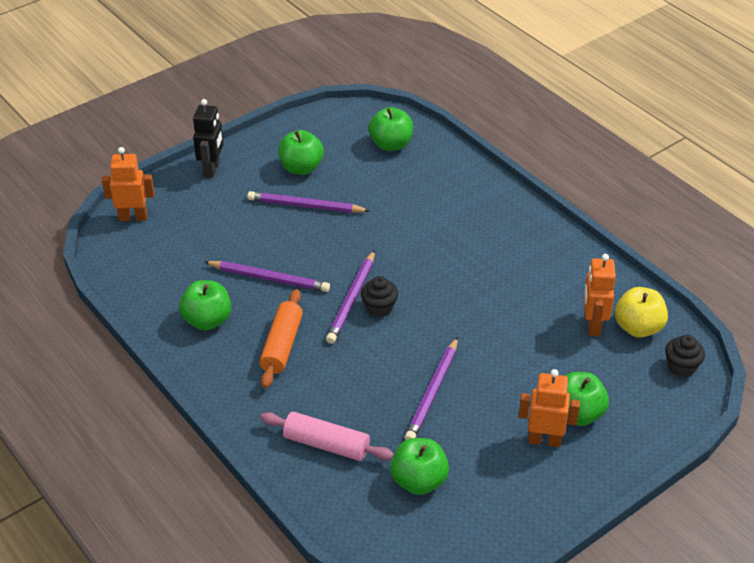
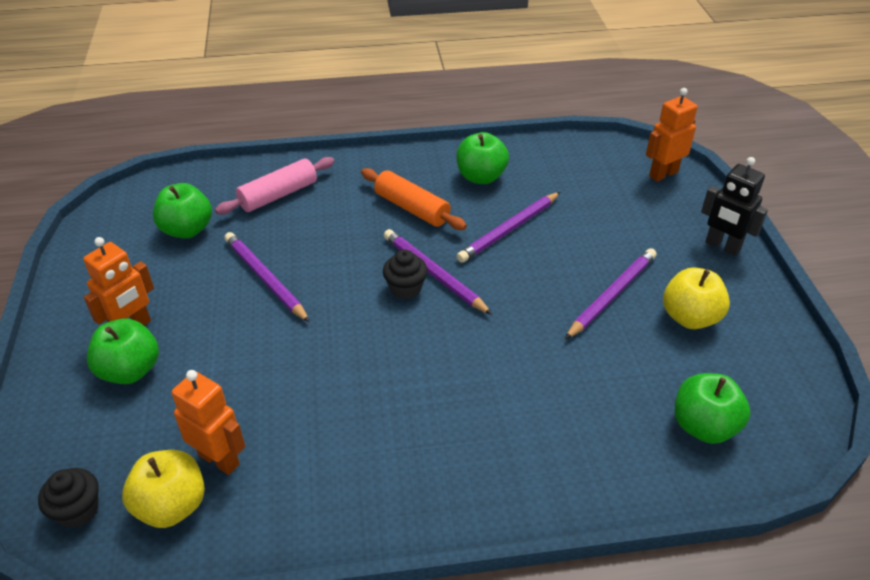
camera: 120 degrees right, 0 degrees up
(133, 217) = (663, 174): orange robot -> orange robot turned 150 degrees counterclockwise
(301, 168) = (690, 317): green apple -> yellow apple

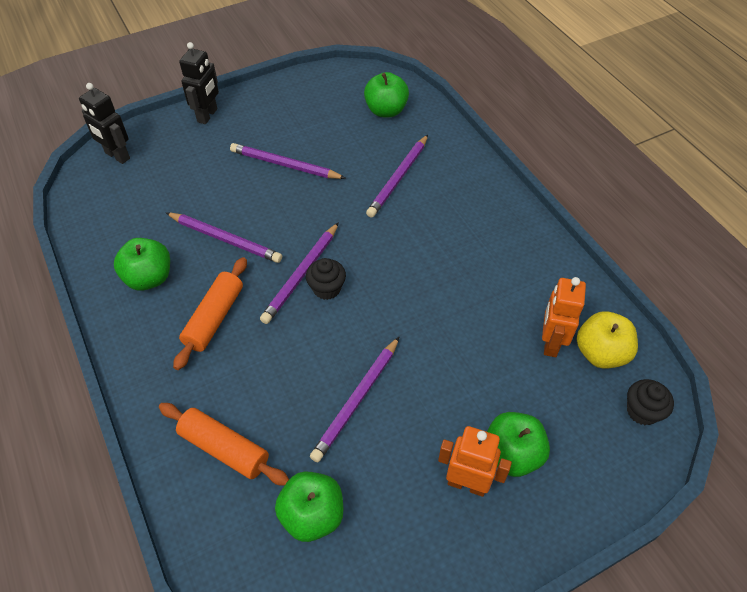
camera: 110 degrees left, 10 degrees up
(278, 195) = (224, 448): pink rolling pin -> orange rolling pin
(553, 398) = (398, 178): none -> purple pencil
(663, 174) = (117, 156): orange robot -> black robot
(690, 317) = (292, 124): yellow apple -> none

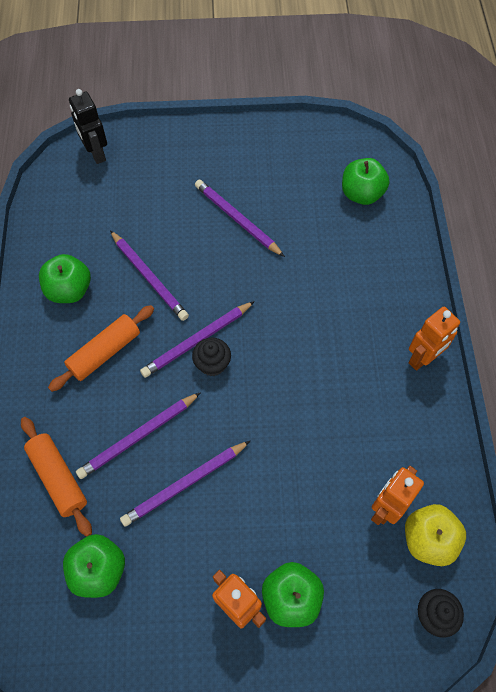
camera: 25 degrees right, 10 degrees up
(208, 115) = (193, 139): black robot -> none
(398, 178) = (335, 274): purple pencil -> purple pencil (138, 436)
(511, 215) = (423, 358): none -> orange robot

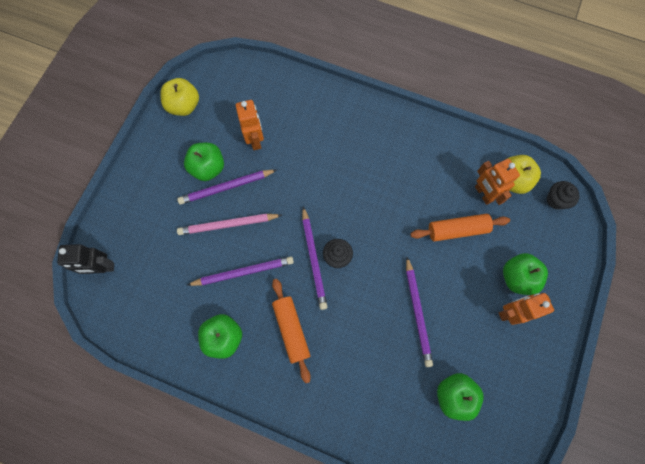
camera: 65 degrees left, 10 degrees up
(58, 478) = (376, 400): orange rolling pin -> orange rolling pin (457, 230)
(138, 436) = (369, 331): purple pencil -> none
(195, 240) = (228, 224): none -> pink pencil
(309, 140) = (184, 106): none -> yellow apple
(361, 194) = (251, 95): green apple -> green apple (208, 168)
(423, 358) = (395, 122): orange robot -> orange robot (255, 140)

